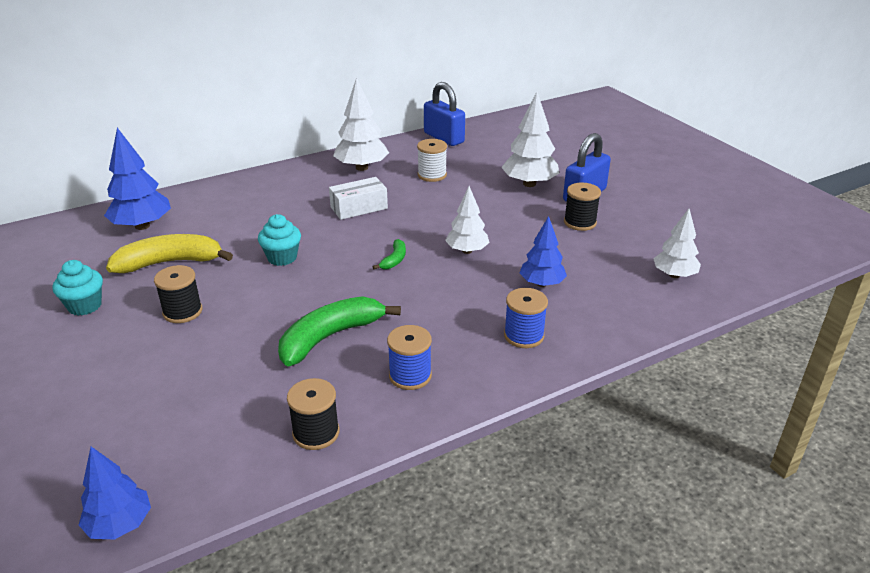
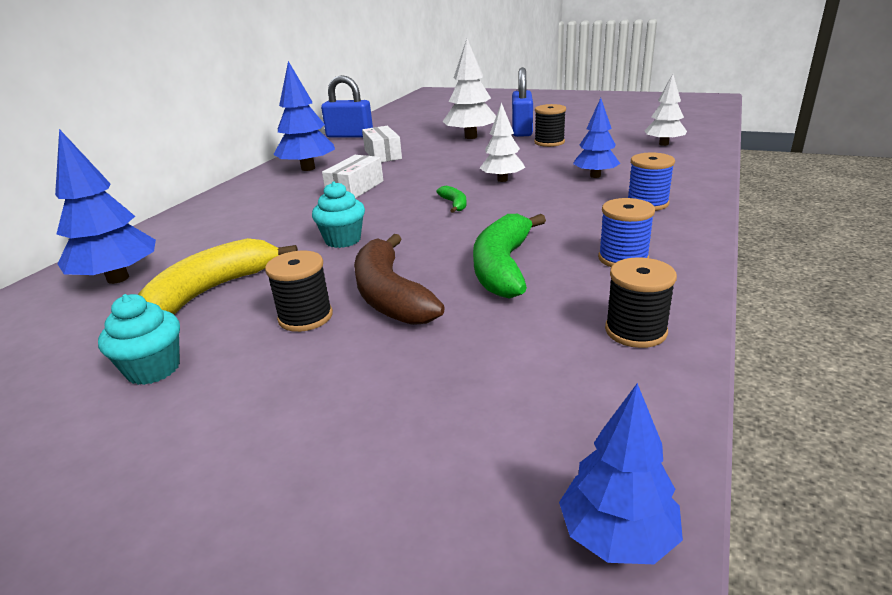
camera: 35 degrees left, 5 degrees down
(240, 321) = (390, 295): none -> brown banana
(362, 167) = (308, 168): white tree -> blue tree
(432, 175) = (382, 154): white spool -> white box

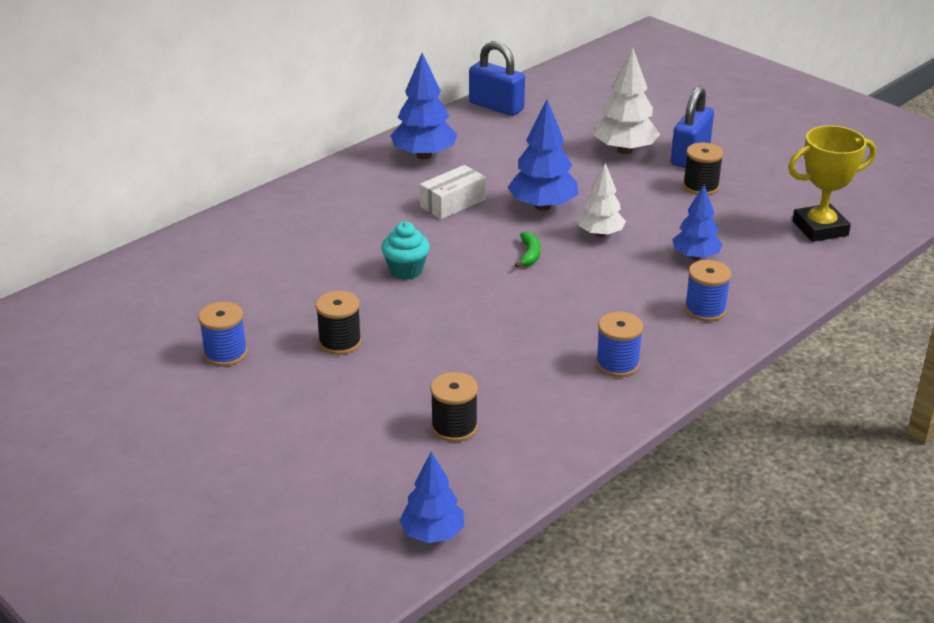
camera: 20 degrees right, 5 degrees up
(118, 278) = (216, 259): blue tree -> blue tree (542, 206)
(153, 369) = (225, 353): turquoise cupcake -> blue spool
(213, 290) = (283, 294): yellow banana -> none
(382, 154) = (511, 154): white box -> none
(390, 295) = (410, 342): brown banana -> none
(503, 267) = (514, 342): green banana -> none
(635, 331) = (560, 428): black spool -> black spool (454, 427)
(663, 144) = (820, 228): white tree -> yellow trophy

